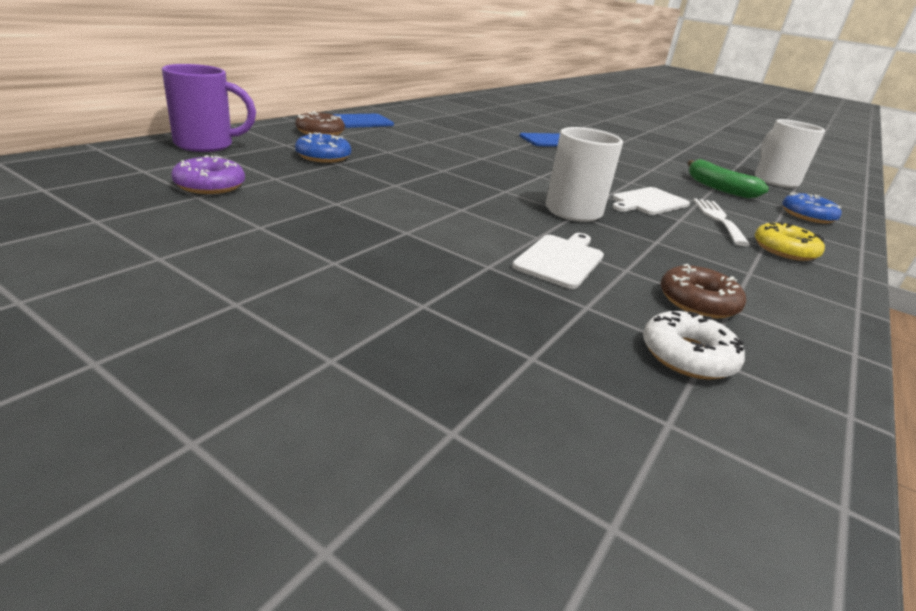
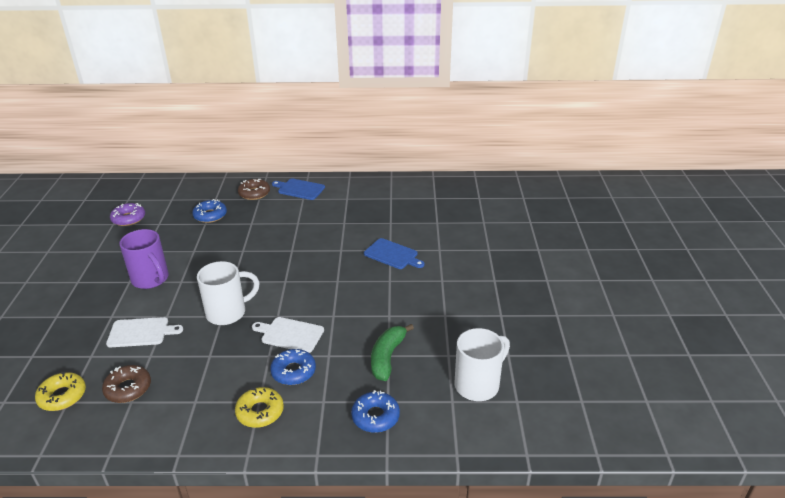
camera: 60 degrees right, 5 degrees up
(206, 145) = (181, 188): purple mug -> purple mug (151, 279)
(687, 356) = (62, 396): white donut -> yellow donut
(718, 219) = (293, 371): white fork -> blue donut

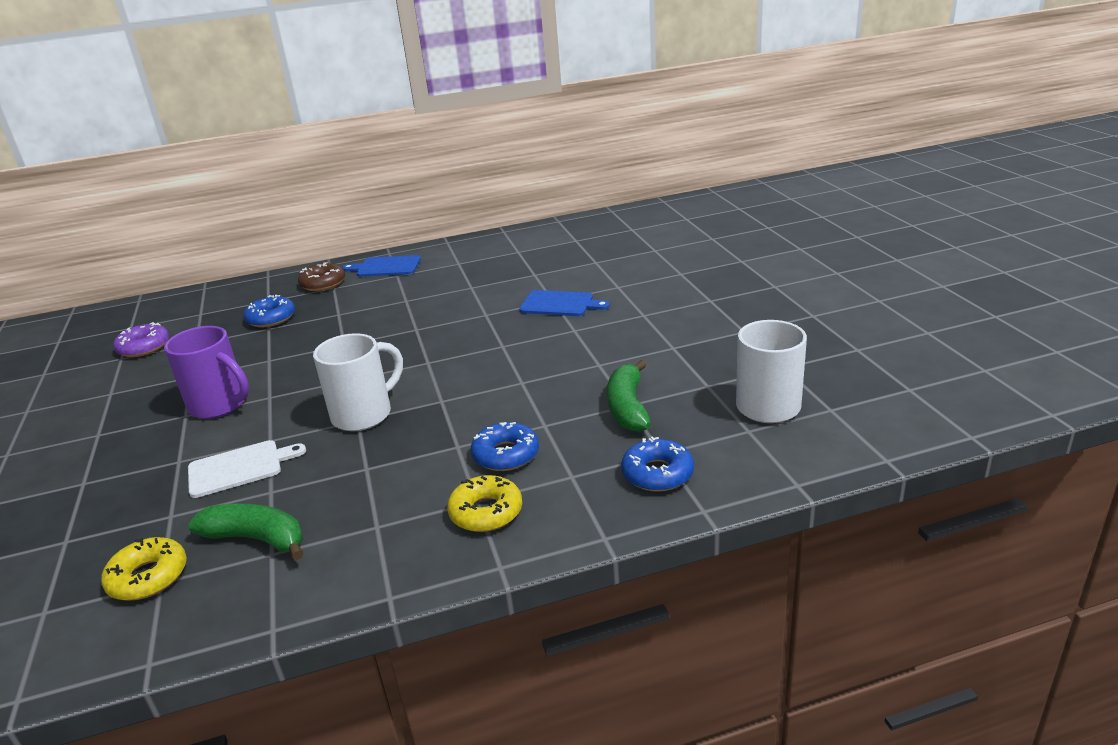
camera: 15 degrees left, 5 degrees down
(128, 388) = (257, 539): brown donut -> green banana
(290, 334) = (473, 416): white cutting board -> none

